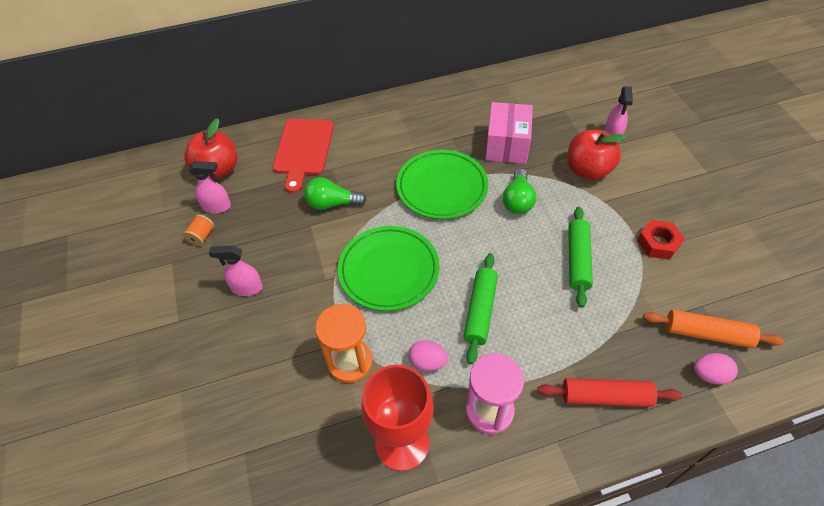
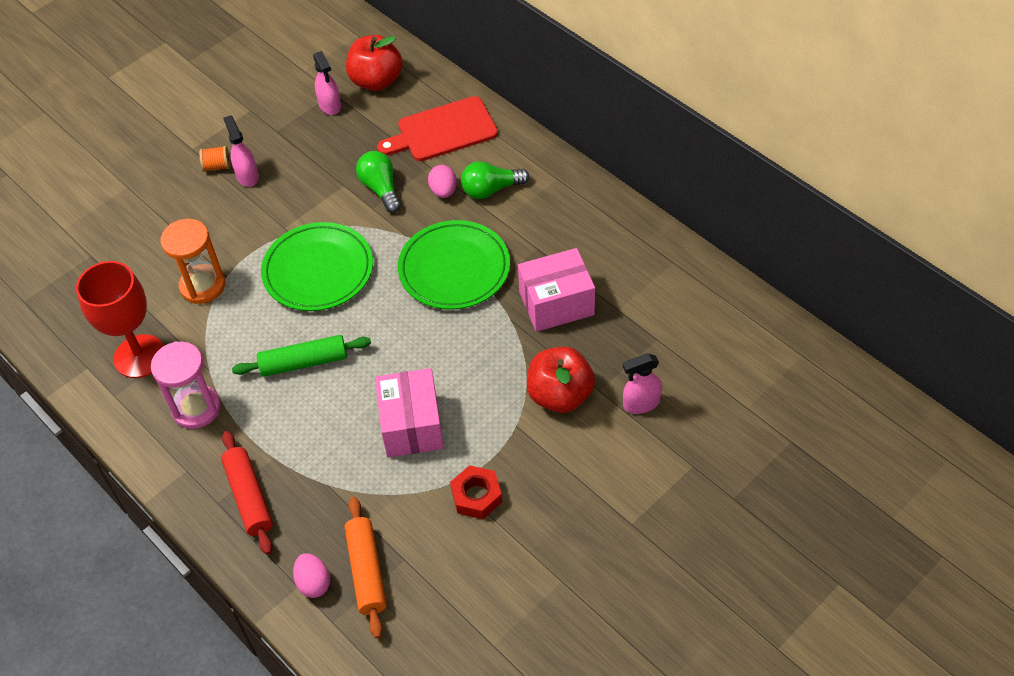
camera: 65 degrees right, 0 degrees up
(202, 236) = (289, 114): orange spool -> orange spool (217, 166)
(427, 362) = (227, 343): pink egg -> pink egg (443, 191)
(517, 200) = (472, 343): green light bulb -> green light bulb (491, 189)
(577, 260) = (411, 425): green rolling pin -> pink box

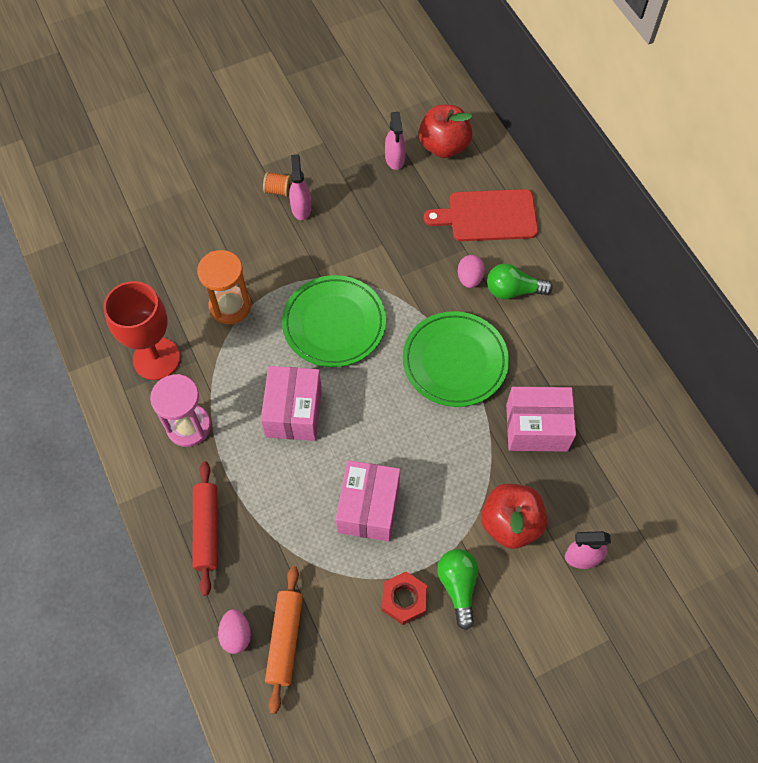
camera: 15 degrees right, 10 degrees up
(304, 362) = (294, 412): green rolling pin -> pink box
(381, 189) = (414, 258): green light bulb -> green light bulb (458, 586)

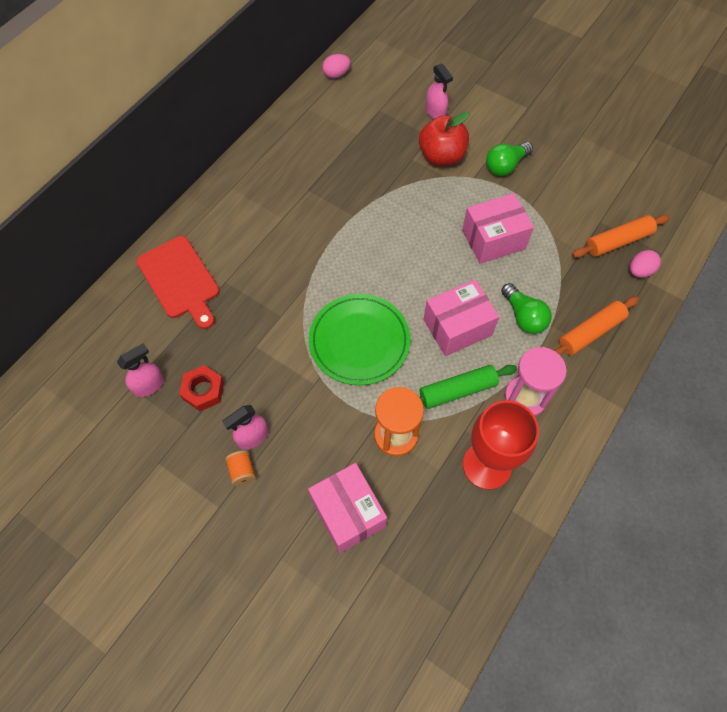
camera: 120 degrees left, 0 degrees up
(207, 530) = (590, 332): red rolling pin -> orange rolling pin
(234, 375) = (457, 390): none -> green rolling pin
(404, 599) = (537, 190): red nut -> red nut (203, 390)
(444, 146) = (113, 351): red apple -> none
(455, 361) = (338, 241): green plate -> none
(469, 278) = (254, 265): pink egg -> pink egg (336, 74)
(513, 290) = (248, 231): green light bulb -> green light bulb (523, 316)
(536, 427) = (360, 170): pink box -> pink box (348, 513)

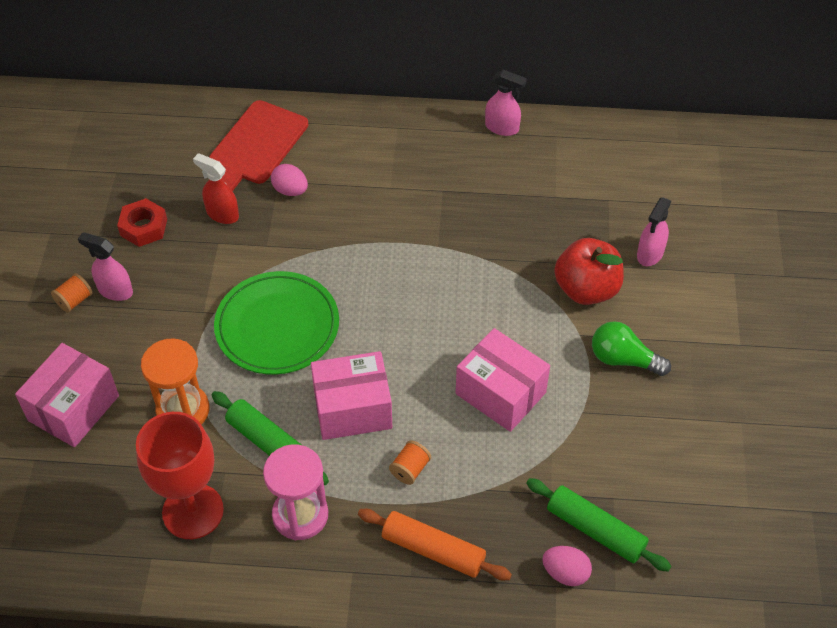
camera: 60 degrees right, 10 degrees down
(149, 385) = (126, 184): pink spray bottle -> pink spray bottle (502, 128)
(230, 331) = (222, 214): none -> red spray bottle
(336, 74) = (628, 137): pink egg -> pink egg (290, 190)
(457, 327) = (352, 409): pink box -> pink box turned 45 degrees counterclockwise
(523, 316) = (410, 469): green light bulb -> orange spool
(618, 241) = (595, 530): orange rolling pin -> green rolling pin

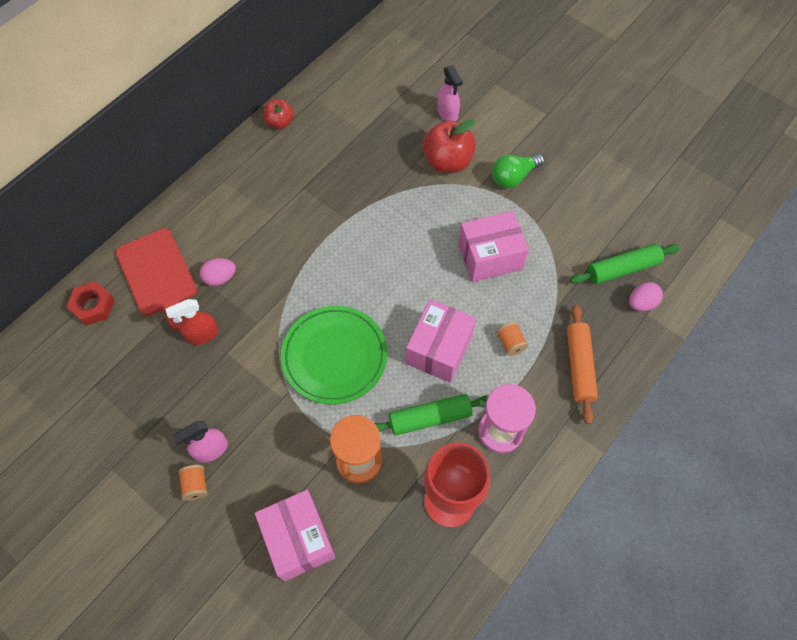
camera: 55 degrees left, 10 degrees up
(144, 227) = (167, 396): red nut -> red nut (93, 306)
(433, 550) = (579, 366): orange rolling pin -> orange rolling pin turned 60 degrees counterclockwise
(502, 128) = (280, 123): pink spray bottle -> red apple

